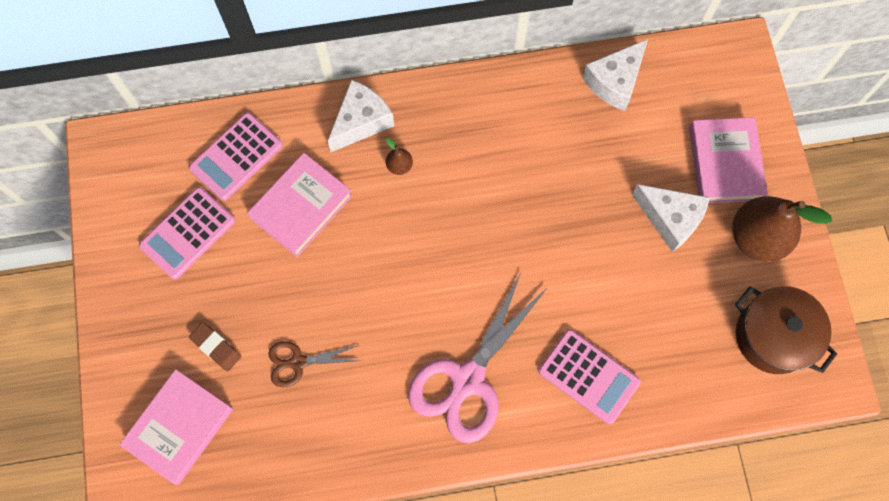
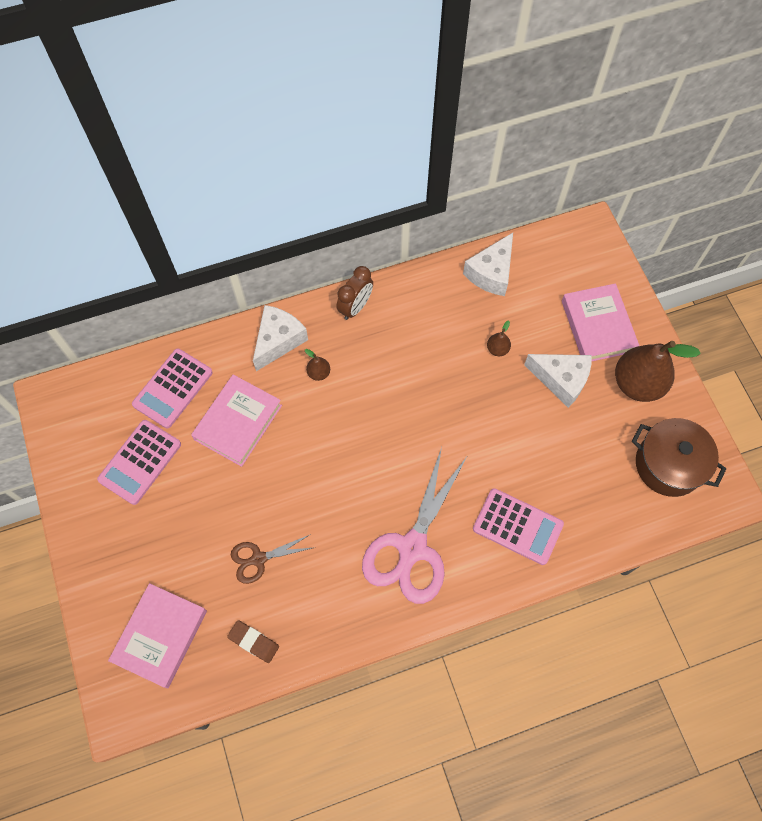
camera: 10 degrees left, 5 degrees down
(216, 347) = (182, 558): brown eraser -> brown eraser (254, 642)
(454, 97) = (355, 307): none -> brown clock
(605, 171) = (497, 349): none -> brown pear

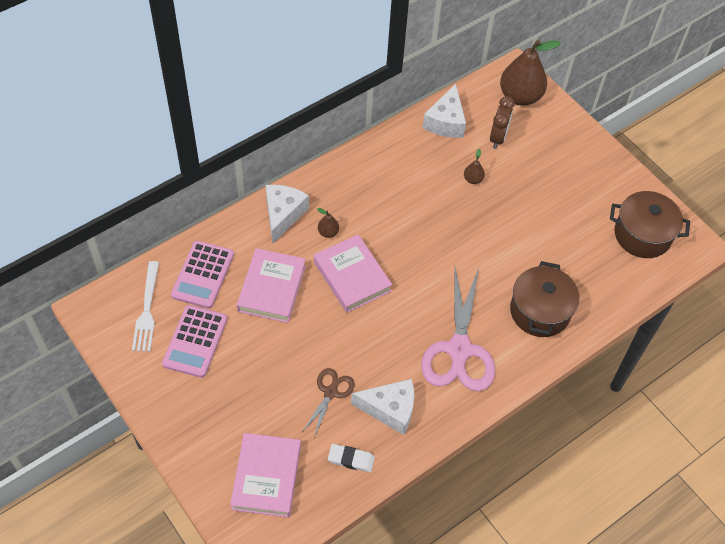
camera: 20 degrees left, 10 degrees down
(104, 414) = (147, 310): none -> white fork
(254, 642) = (351, 459): brown eraser -> white eraser
(258, 559) = (330, 392): brown scissors -> brown scissors turned 150 degrees clockwise
(355, 307) = (340, 173): brown clock -> brown clock (498, 138)
(517, 526) = (540, 311): pink calculator -> brown pot
(561, 380) = (533, 191): white cheese -> white cheese (390, 409)
(598, 326) = (548, 143): pink book -> pink book (352, 276)
(637, 384) = (596, 180): brown pear -> brown pear (520, 96)

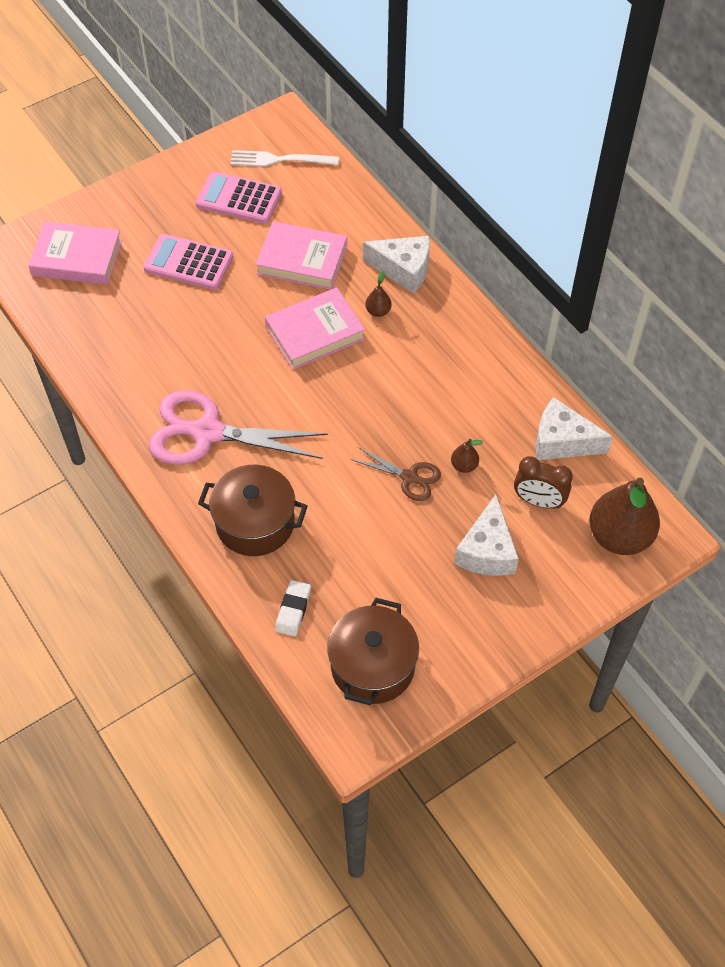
camera: 95 degrees right, 0 degrees up
(203, 275) = (322, 202): pink calculator -> pink calculator (188, 263)
(330, 392) = (166, 311): brown scissors -> brown scissors (409, 477)
(351, 459) = (85, 327): white eraser -> white eraser (293, 610)
(390, 409) = (138, 362): white cheese -> white cheese (487, 551)

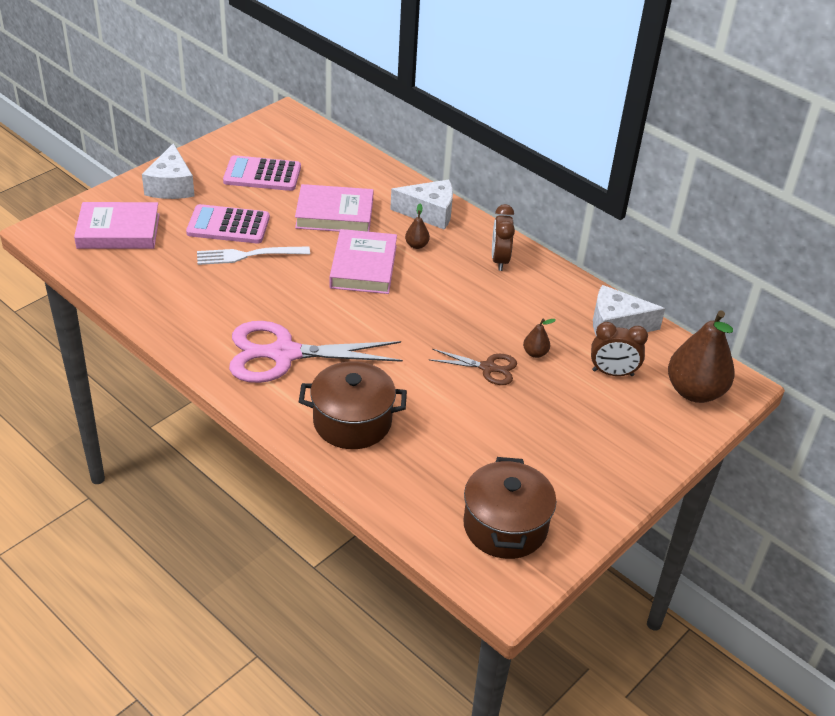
camera: 15 degrees left, 15 degrees down
(279, 160) = (291, 144): white fork -> white fork (248, 255)
(293, 610) = (412, 489): white eraser -> none
(315, 333) = (363, 267): pink book -> pink book turned 45 degrees counterclockwise
(461, 341) = (499, 260): none -> brown clock
(487, 551) = (580, 417): white cheese -> white cheese (171, 186)

